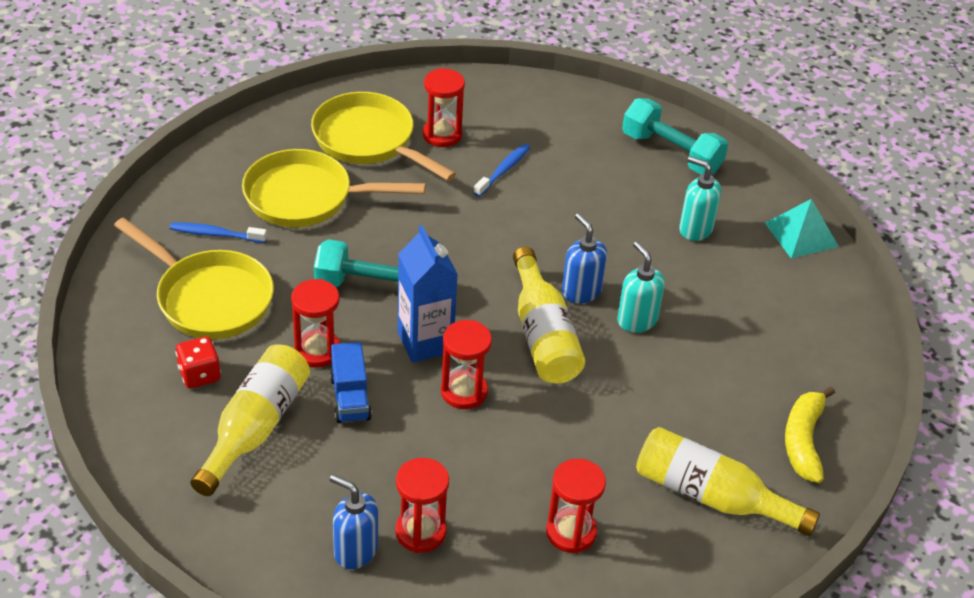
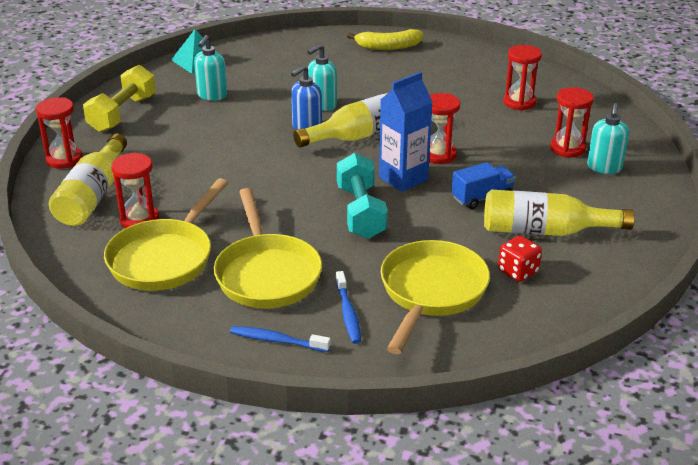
camera: 105 degrees left, 10 degrees down
(317, 351) = (448, 222): red hourglass -> red hourglass (64, 159)
(355, 551) = (604, 168): blue soap dispenser -> turquoise soap dispenser
(503, 170) = (178, 181): blue toothbrush -> blue toothbrush (277, 340)
(671, 153) = (123, 114): turquoise dumbbell -> yellow dumbbell
(711, 496) = (453, 67): yellow bottle -> yellow bottle (93, 196)

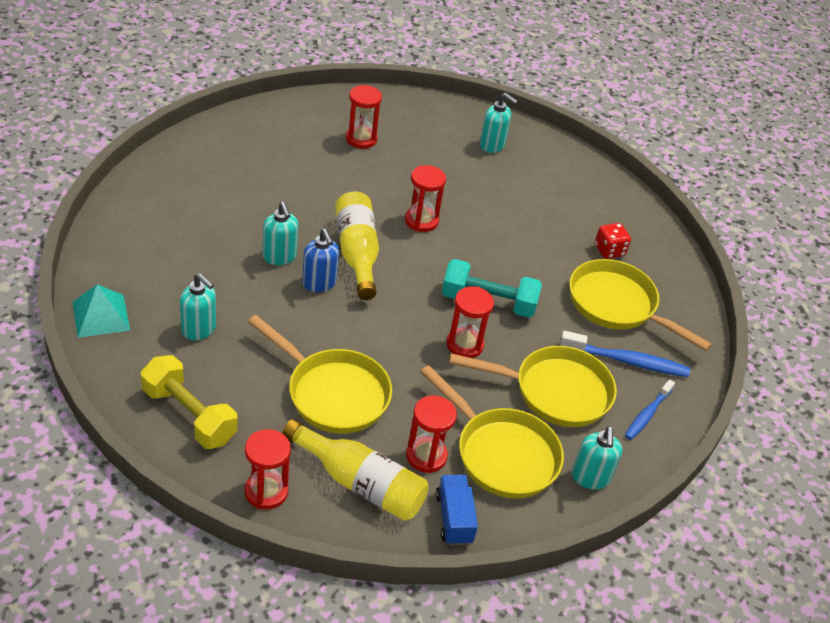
camera: 75 degrees left, 10 degrees up
(164, 316) = (590, 478): none -> turquoise soap dispenser
(183, 162) = (332, 393): none -> yellow pan
(348, 313) = (627, 361): blue toothbrush -> blue toothbrush, size x1.54
(388, 47) = (187, 167): yellow banana -> none
(403, 178) = (448, 257): blue carton -> none
(482, 198) = (501, 225): blue truck -> blue truck (454, 518)
(545, 231) = (563, 214): yellow bottle -> none
(567, 149) = (453, 149): red hourglass -> red hourglass (464, 345)

